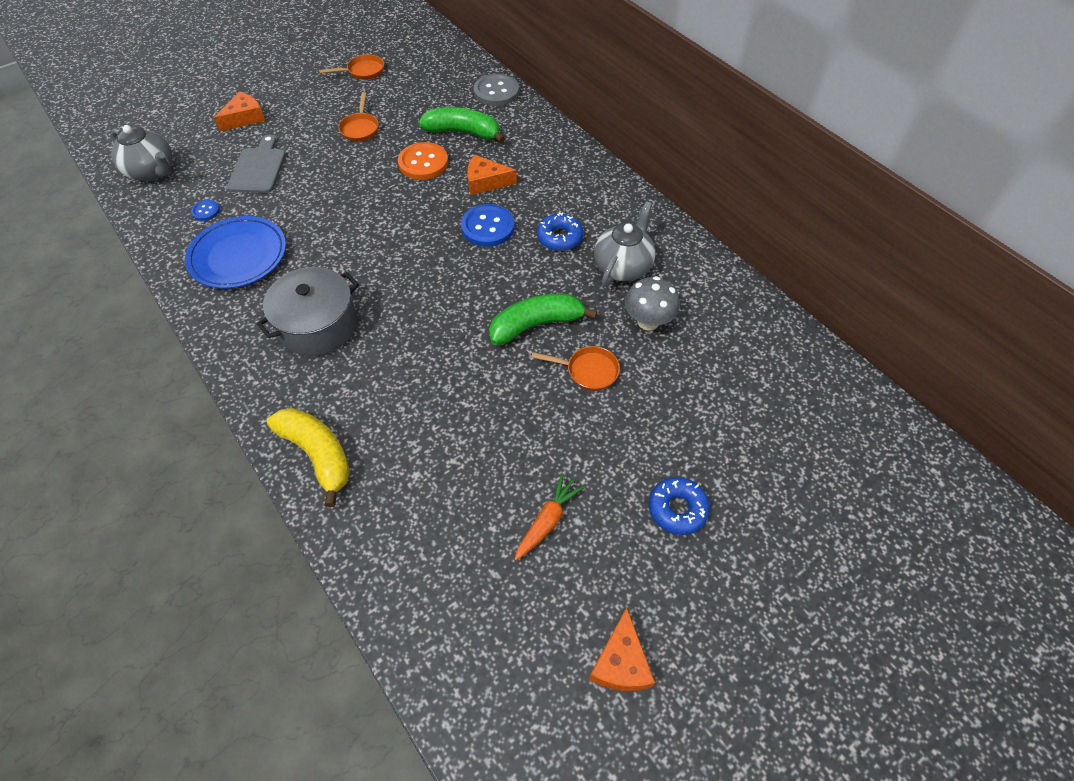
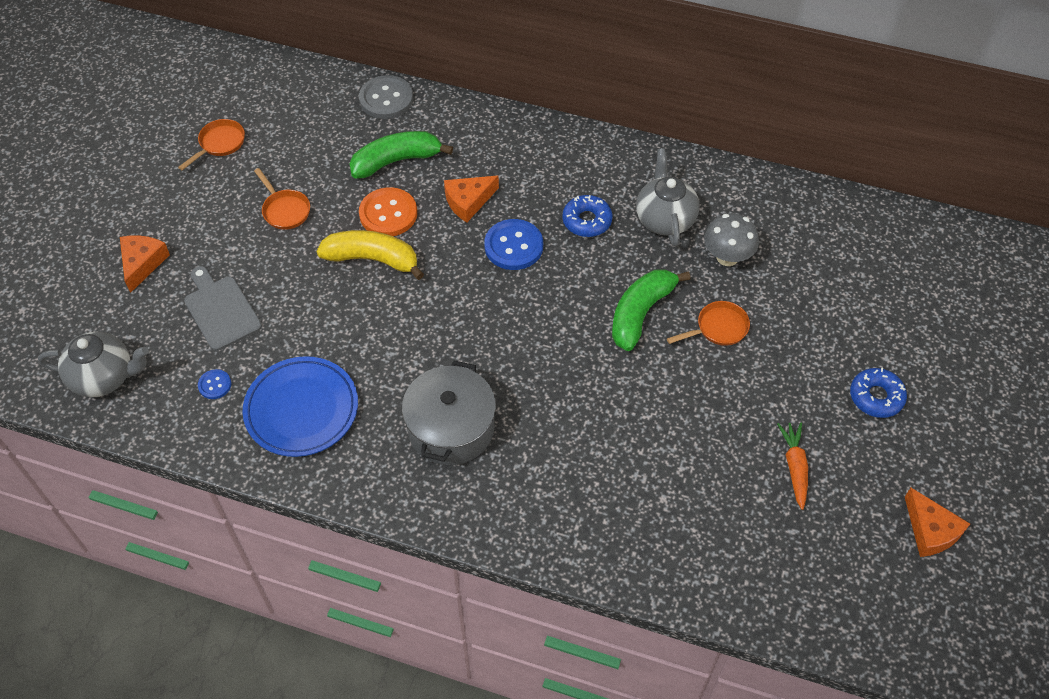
camera: 35 degrees left, 0 degrees up
(318, 454) = (568, 535): yellow banana -> yellow banana (372, 259)

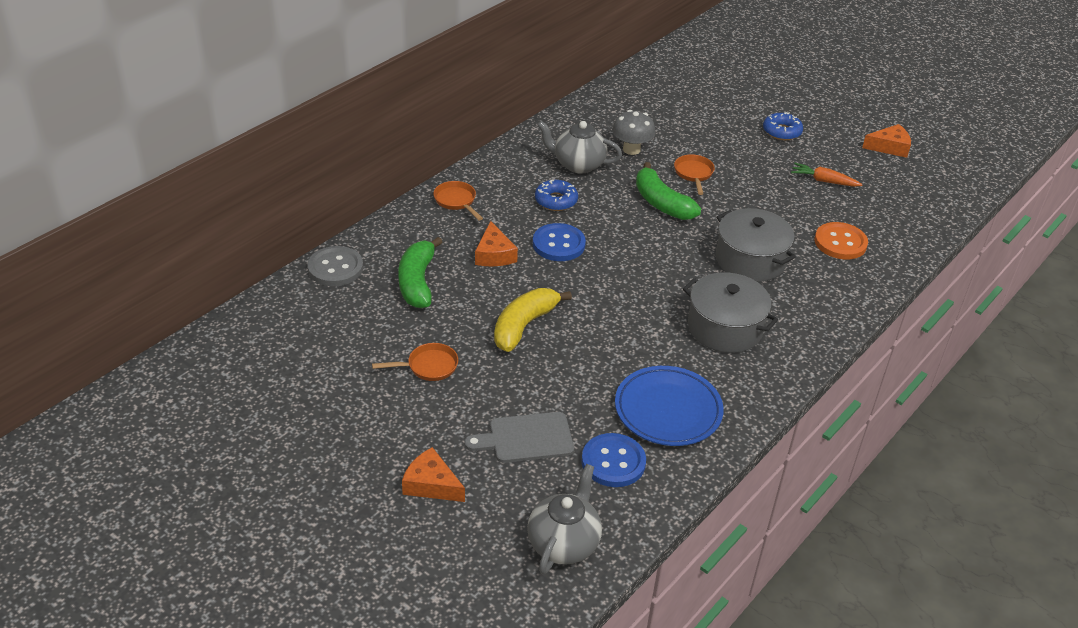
camera: 70 degrees left, 15 degrees down
(215, 385) = (613, 462): blue button -> blue button, size x1.95
(219, 144) = (306, 392): orange pan -> orange pan (456, 201)
(388, 214) = (477, 303): orange button -> orange button (840, 243)
(583, 424) = (750, 260): none -> grey pot

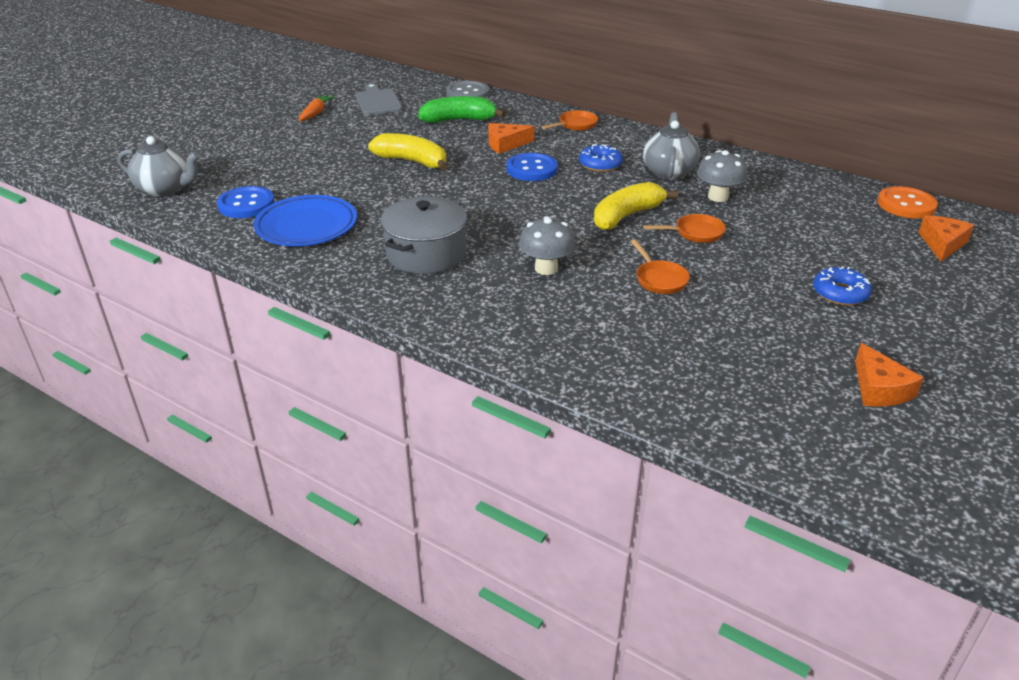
camera: 85 degrees right, 5 degrees down
(428, 366) = (359, 131): orange pan -> orange pan (659, 279)
(431, 484) = (235, 142): orange cheese -> orange cheese (942, 244)
(526, 438) = (278, 170): grey cutting board -> grey cutting board (378, 101)
(661, 203) = (626, 216): green banana -> yellow banana
(750, 260) = (546, 268): grey pot -> grey mushroom
(823, 181) = (742, 324): orange carrot -> orange carrot (316, 113)
(840, 243) = (607, 332): orange button -> orange button (906, 205)

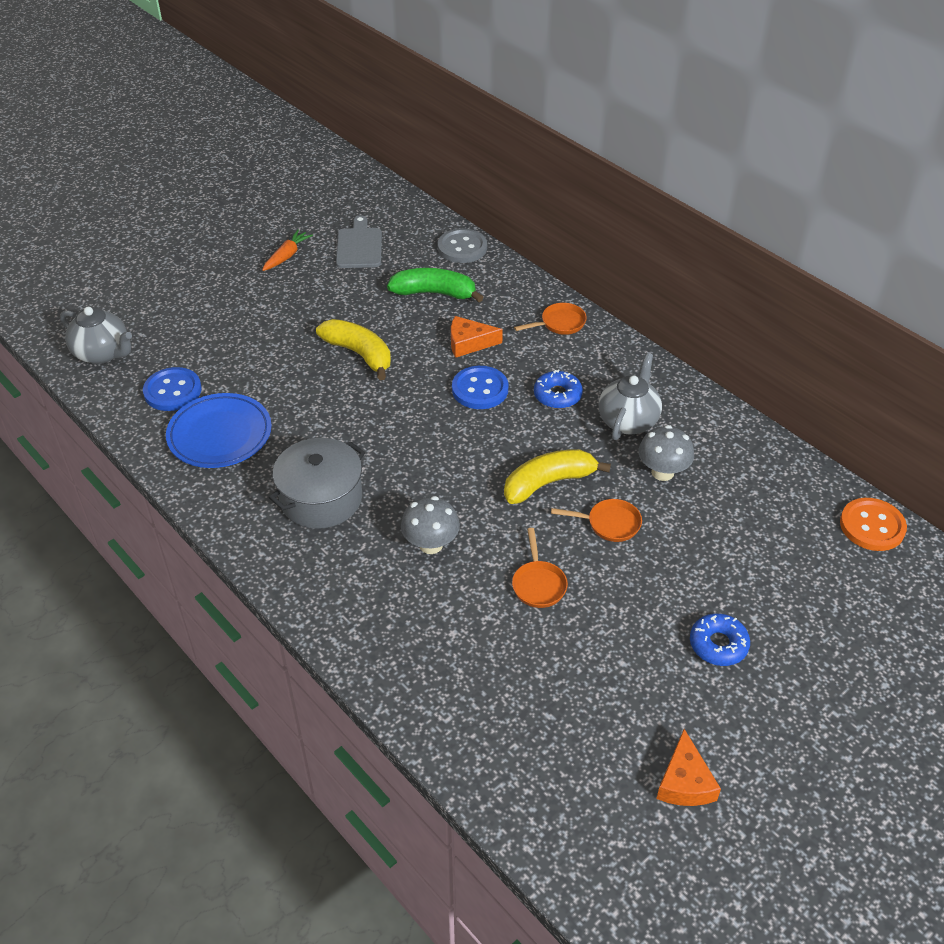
camera: 15 degrees right, 10 degrees up
(942, 244) = (876, 596): orange cheese -> none

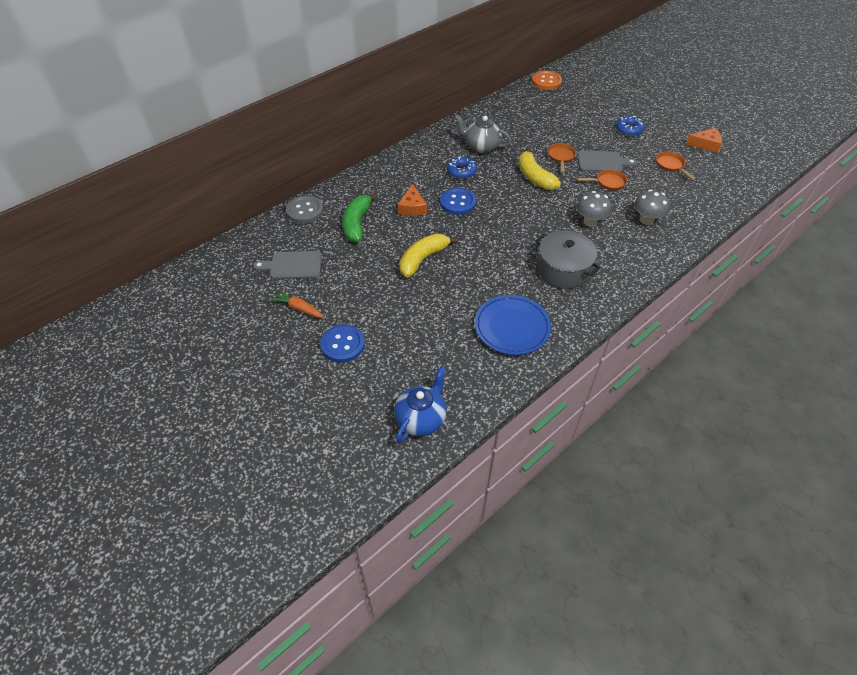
camera: 90 degrees left, 5 degrees up
(103, 353) = (421, 419): grey teapot -> blue teapot
(172, 391) = (466, 362): blue button -> blue button (342, 344)
(559, 323) = (394, 168): orange pan -> orange pan (671, 165)
(600, 584) = (602, 162): none -> grey cutting board
(662, 472) = (520, 138): grey mushroom -> grey mushroom (646, 220)

